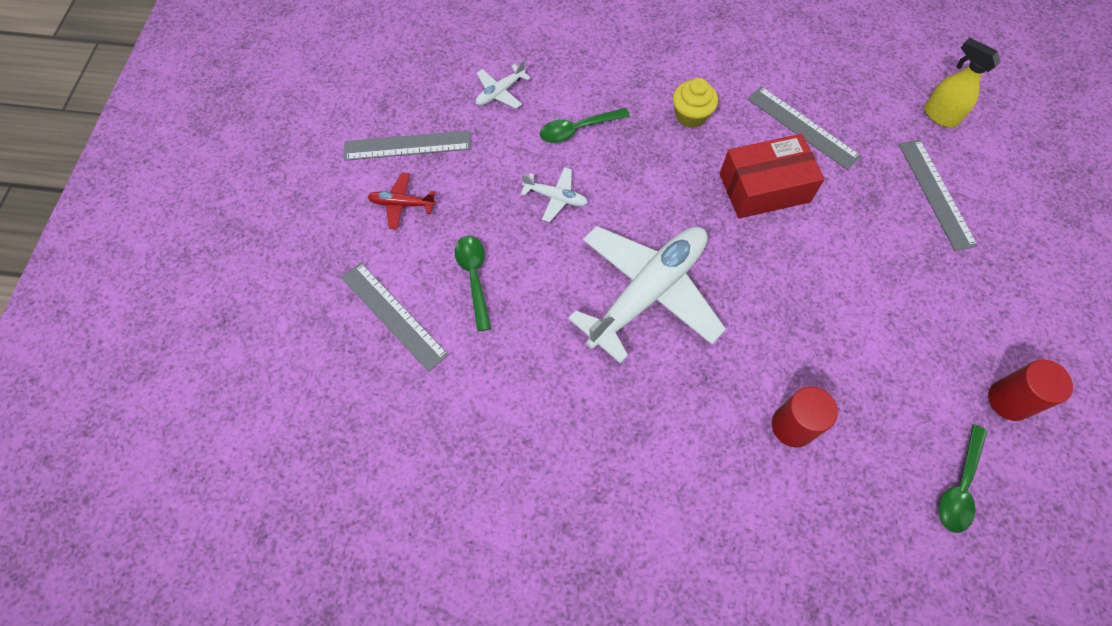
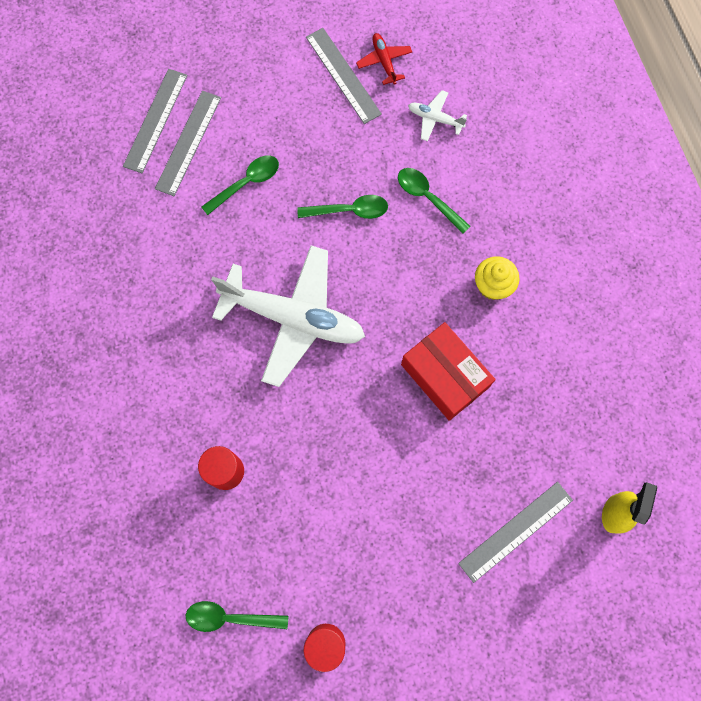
camera: 65 degrees right, 10 degrees up
(402, 204) = (286, 99): red plane -> red plane (384, 61)
(556, 197) = (349, 210): white plane -> green spoon
(802, 127) = (531, 388): grey ruler -> grey ruler (155, 120)

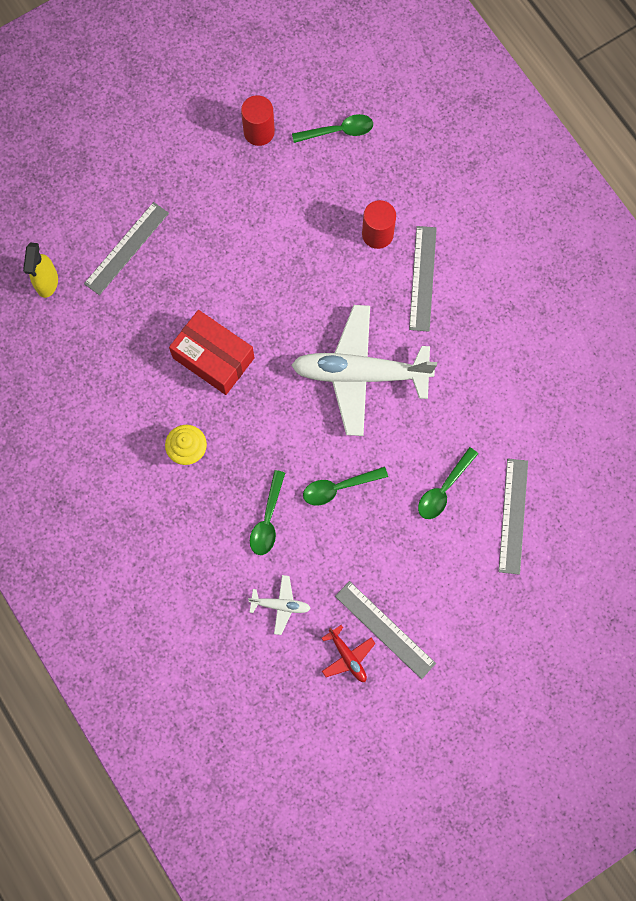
camera: 165 degrees right, 0 degrees up
(155, 120) = (553, 531): grey ruler -> grey ruler (423, 278)
(427, 198) = (267, 520): green spoon -> green spoon turned 75 degrees clockwise

